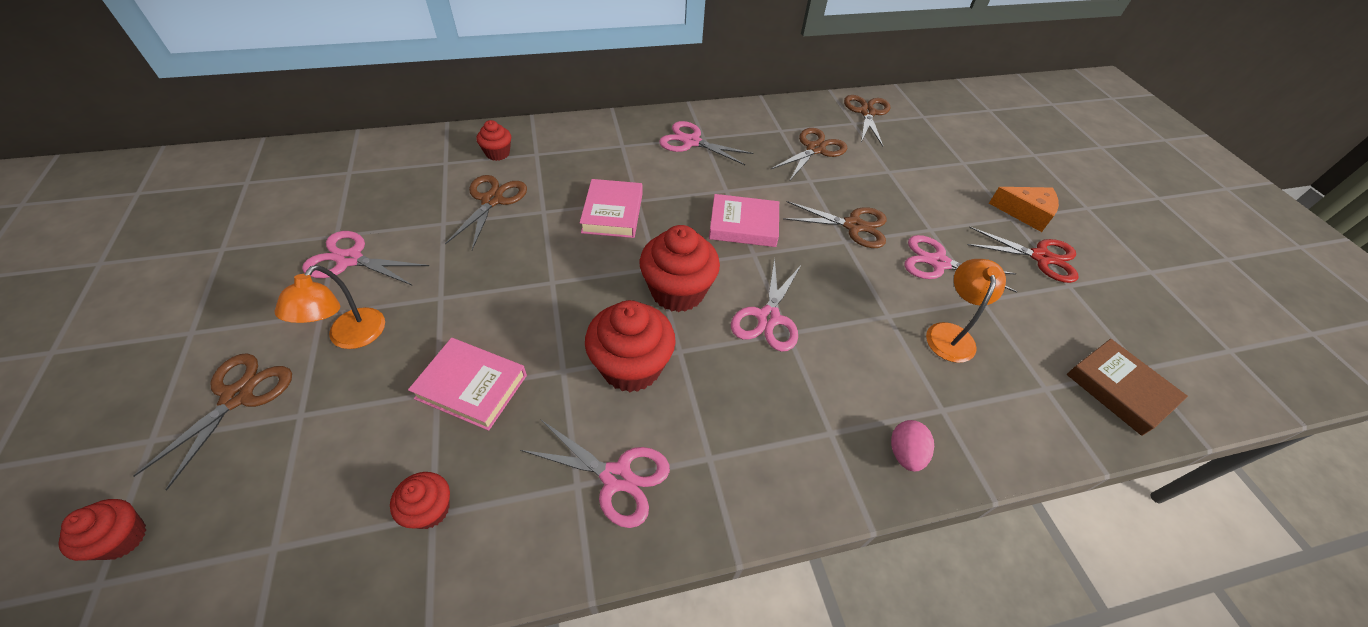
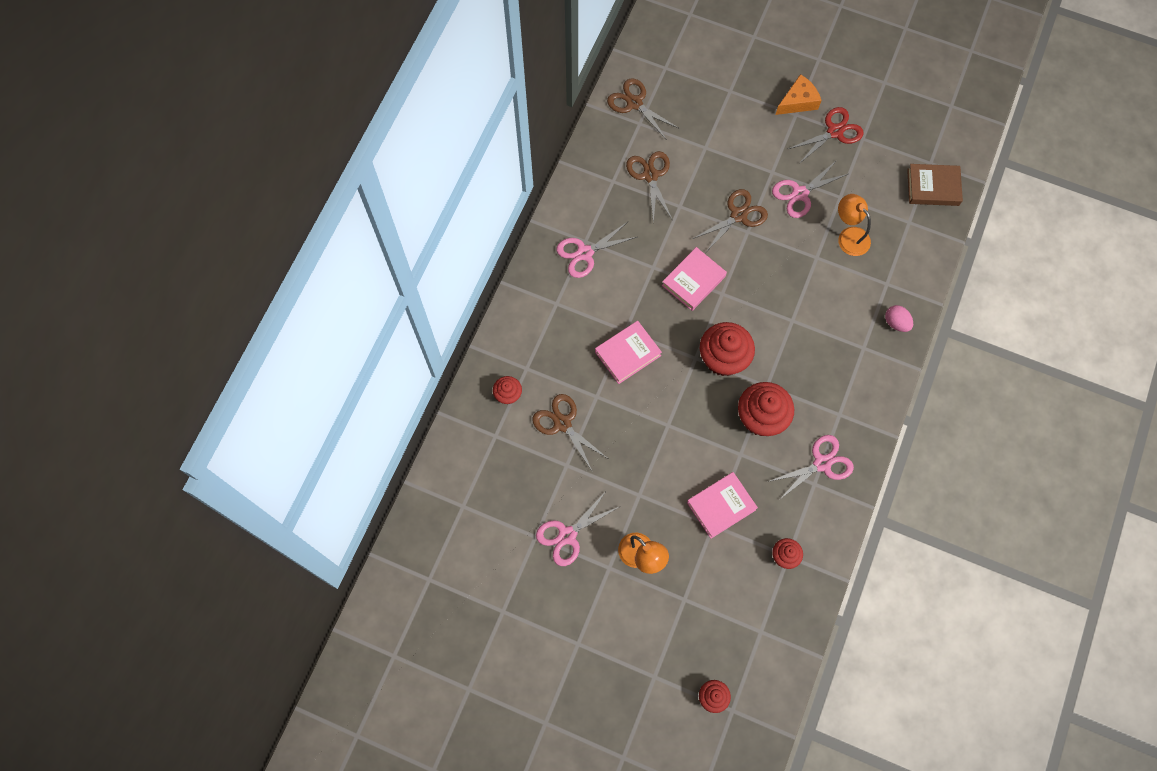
camera: 50 degrees left, 20 degrees up
(238, 396) = (650, 628): brown scissors -> none
(613, 213) = (627, 353): pink book -> pink book turned 75 degrees counterclockwise
(768, 318) = (775, 323): pink scissors -> none

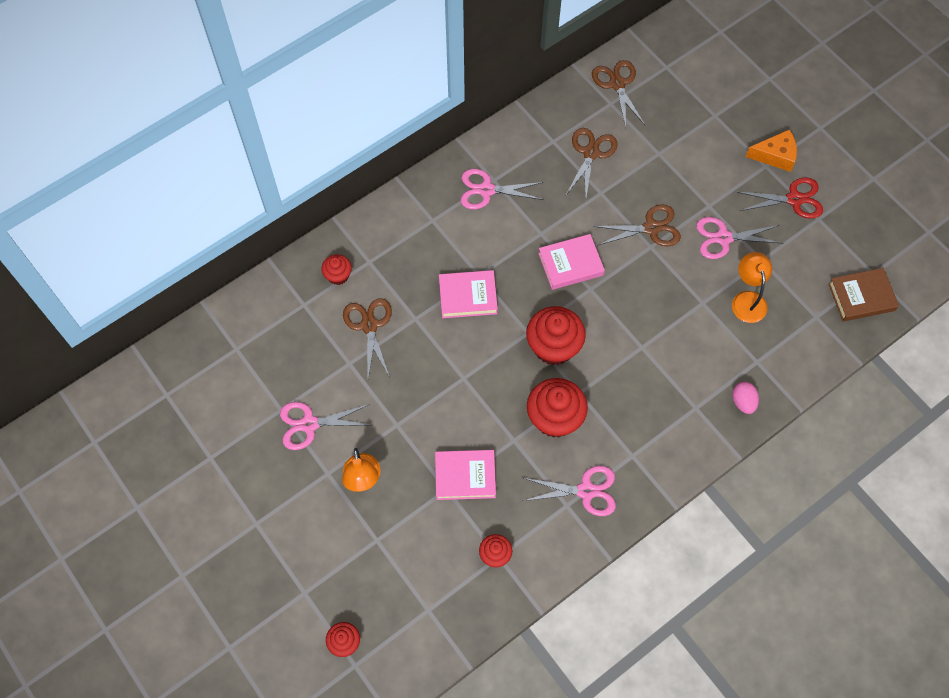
camera: 30 degrees right, 5 degrees down
(933, 187) = (861, 297): brown book -> brown book turned 45 degrees counterclockwise

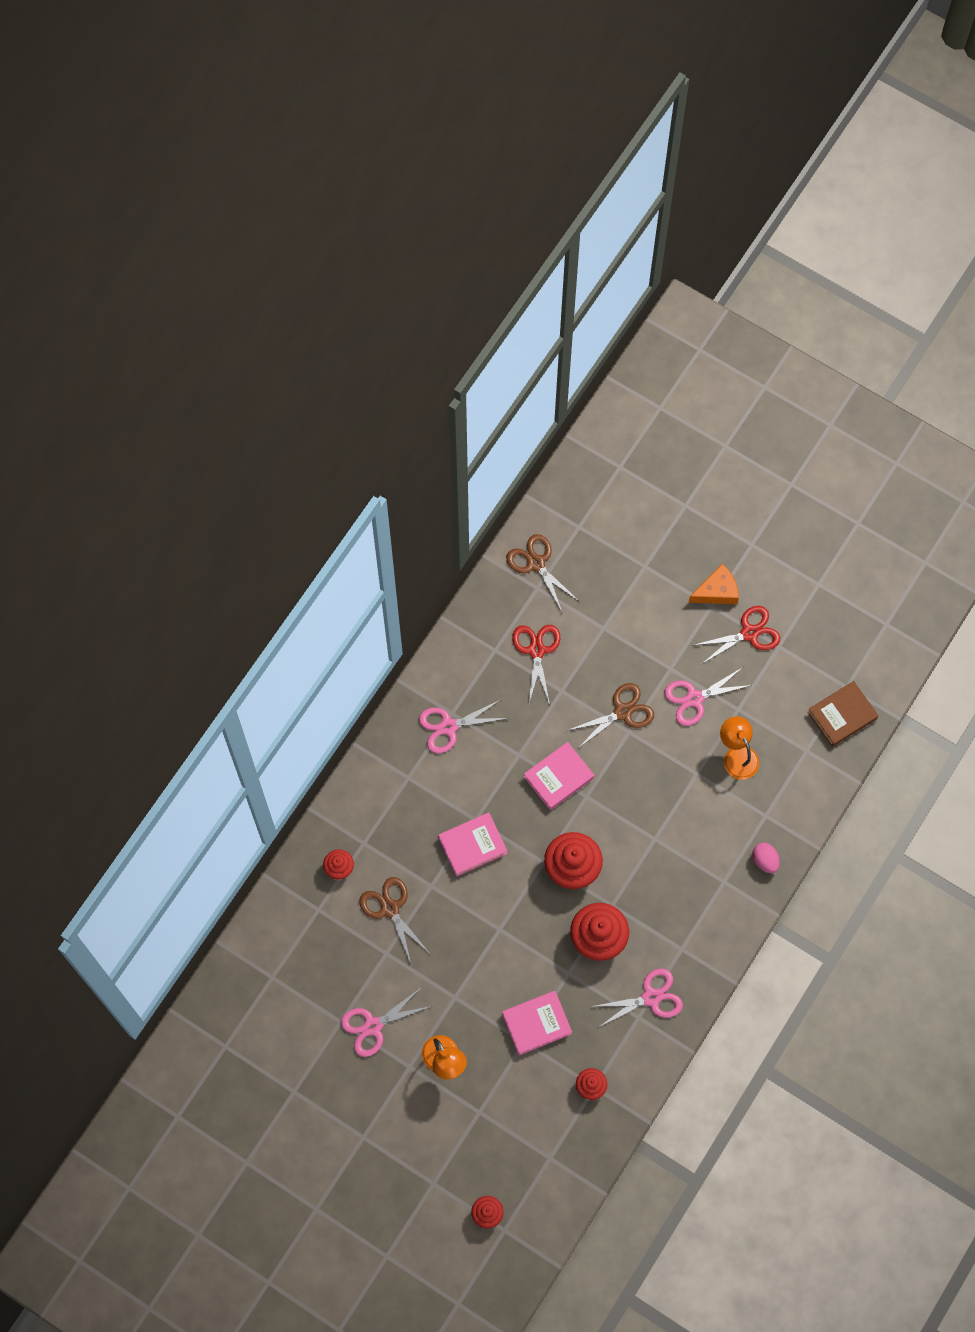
camera: 20 degrees left, 5 degrees up
(591, 153) = (536, 650): brown scissors -> red scissors

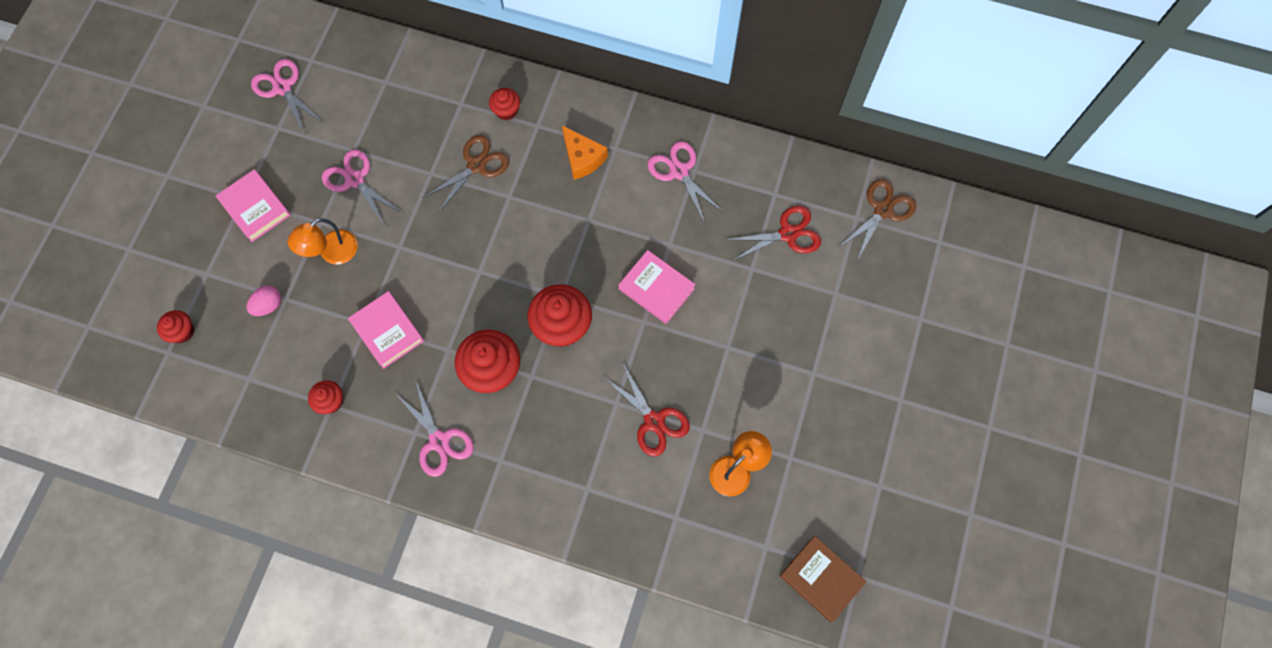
camera: 75 degrees right, 0 degrees up
(472, 845) = (561, 224): pink book -> pink book (255, 208)
(622, 712) = (748, 336): brown scissors -> none
(694, 698) = (788, 407): pink scissors -> pink scissors (282, 88)
(717, 591) = (920, 402): orange cheese -> orange cheese (582, 158)
(749, 633) = (883, 449): red scissors -> red scissors (654, 421)
(764, 860) = (623, 529): pink egg -> pink egg (268, 305)

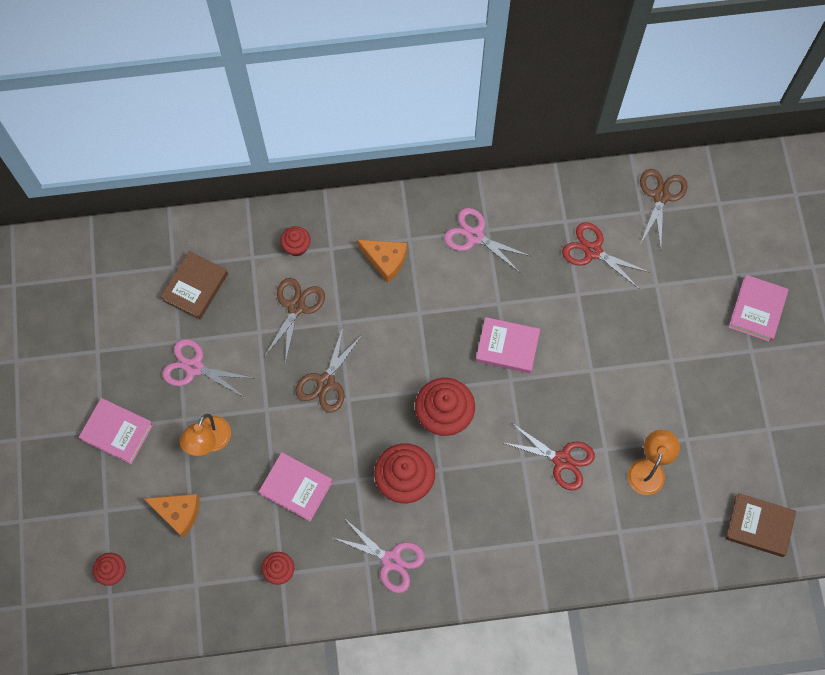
camera: 25 degrees left, 0 degrees up
(268, 305) = (178, 513): pink egg -> orange cheese
(282, 88) = (81, 312): pink scissors -> none
(395, 108) = (195, 287): none -> brown book
(467, 246) = (326, 382): none -> brown scissors
(788, 234) = (593, 251): red scissors -> red scissors turned 105 degrees counterclockwise
(926, 362) = (757, 310): none -> pink book

